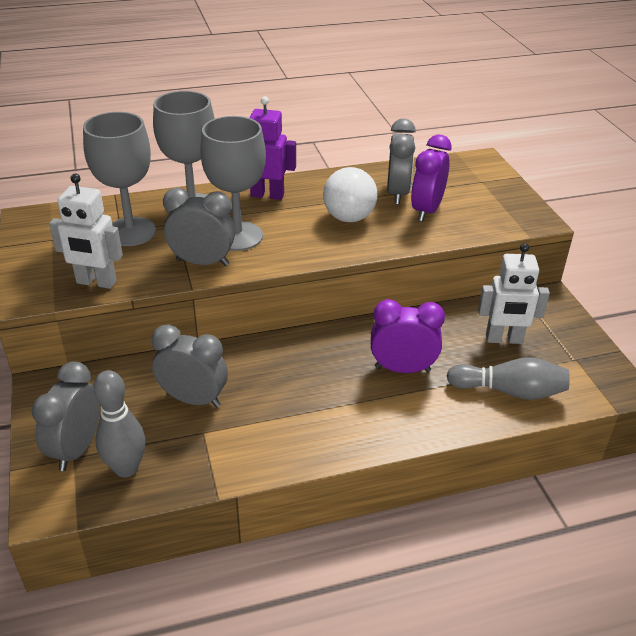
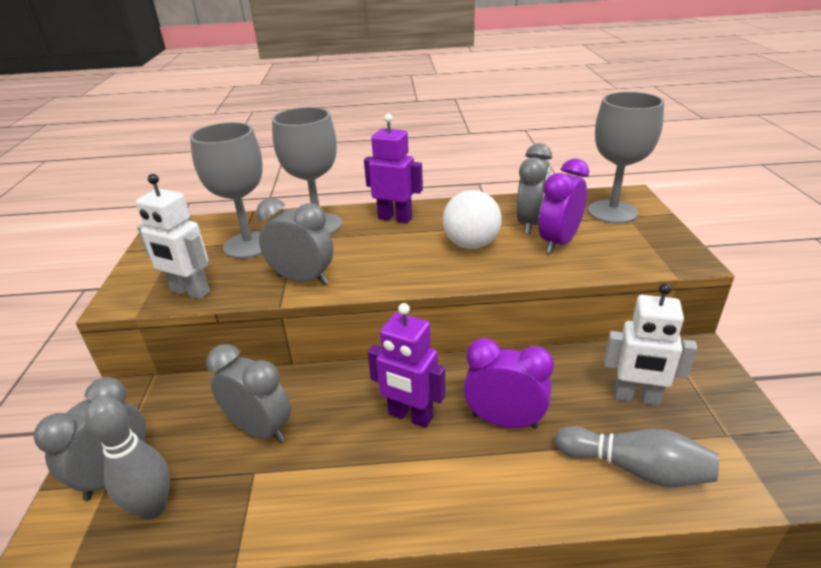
camera: 15 degrees right, 5 degrees down
(238, 236) = (349, 256): grey goblet -> grey goblet (612, 212)
(322, 374) = (410, 416): none -> purple robot

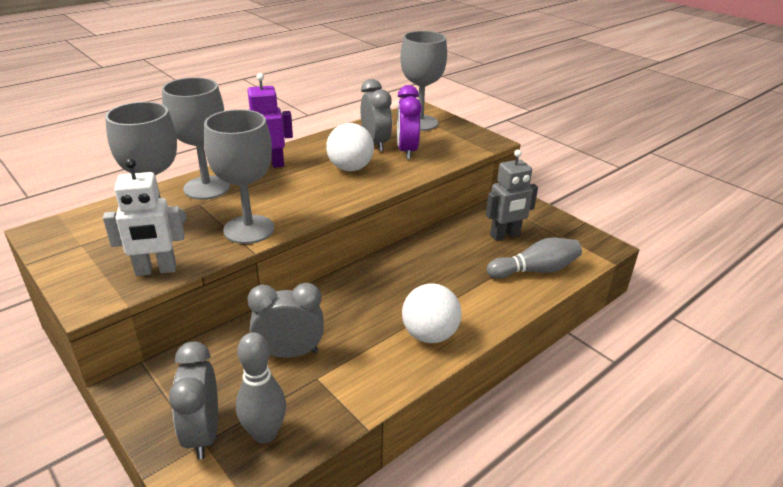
camera: 40 degrees left, 0 degrees up
(302, 280) = (249, 229): grey clock -> grey goblet
(410, 416) = (388, 299): purple robot -> none
(410, 487) = (429, 335): none -> white ball
(504, 421) = (447, 277): purple clock -> none
(636, 397) = (505, 235): white robot -> grey robot

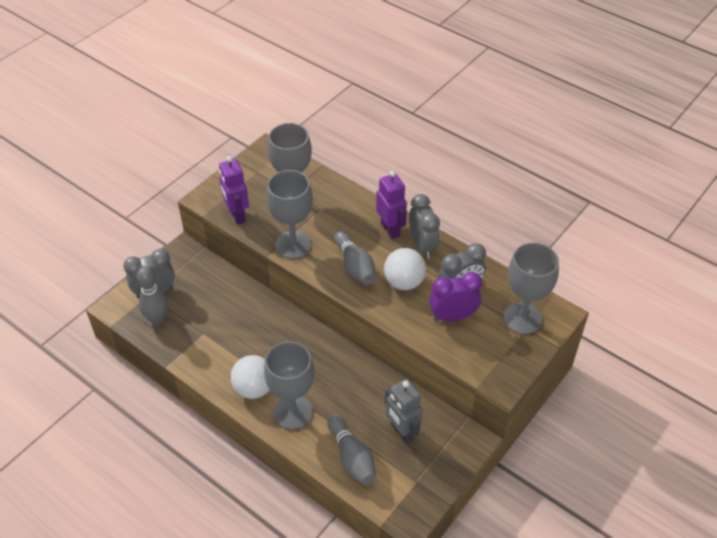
camera: 80 degrees right, 15 degrees up
(156, 270) = (237, 215): white robot -> purple robot
(207, 188) = (343, 205): grey goblet -> grey goblet (293, 412)
(290, 353) = (223, 313): grey clock -> grey clock (422, 246)
(310, 192) = (355, 266): none -> grey bowling pin

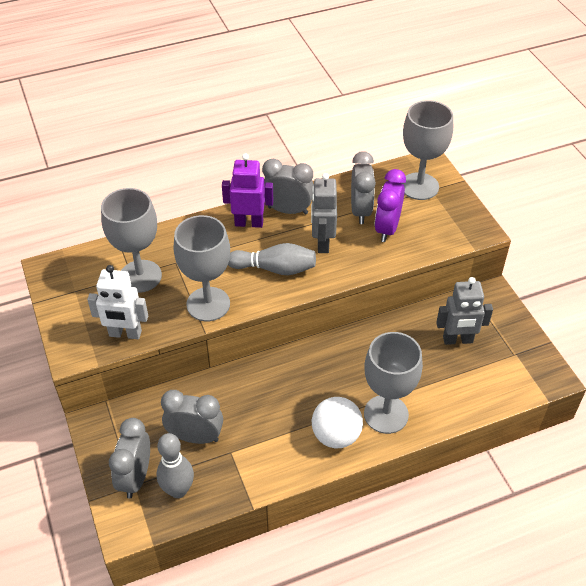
camera: 60 degrees left, 0 degrees up
(204, 307) = (195, 437): none -> grey clock
(237, 215) = (125, 334): purple robot -> white robot
(352, 457) = (464, 390): grey bowling pin -> none
(404, 282) = (322, 243): white ball -> grey robot

